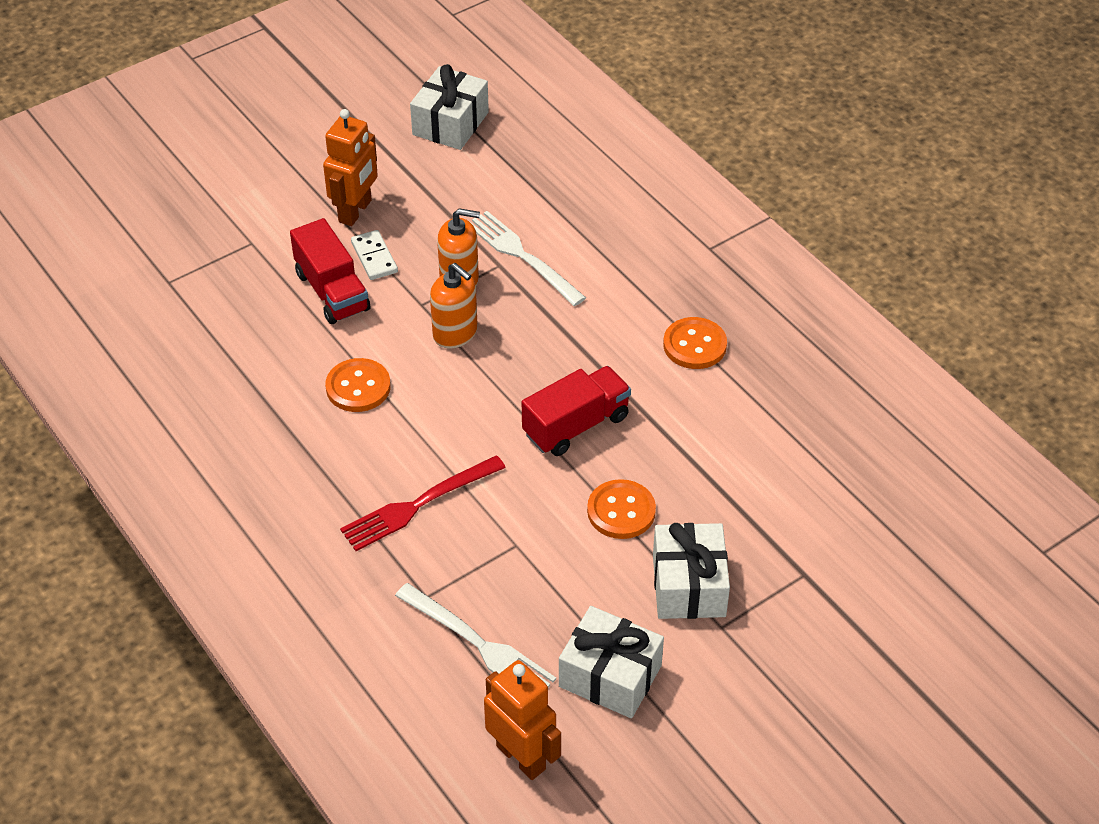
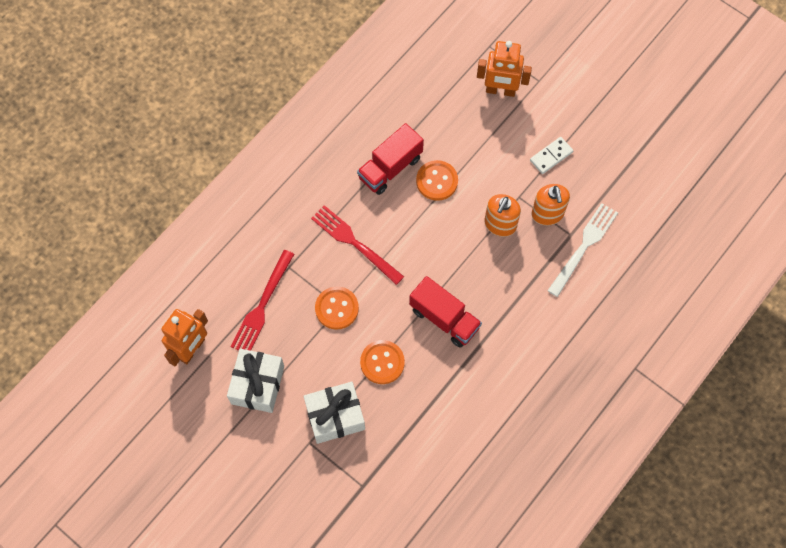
camera: 75 degrees right, 20 degrees up
(332, 291) = (512, 141): red truck -> red truck (390, 168)
(355, 211) = (589, 132): orange robot -> orange robot (500, 90)
(450, 123) = (697, 165): white gift -> none
(480, 645) = (262, 306): white fork -> red fork
(694, 345) = (538, 377): orange button -> orange button (337, 308)

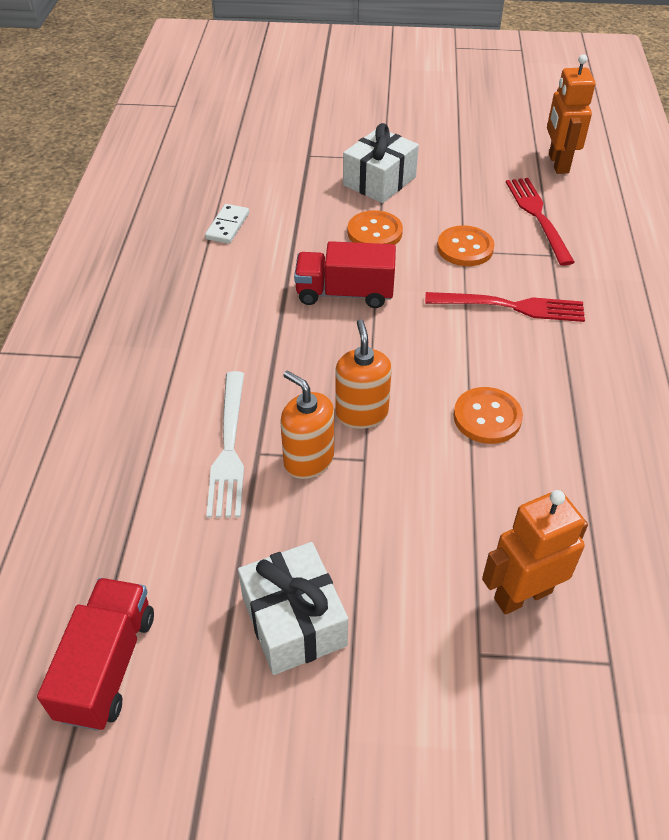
camera: 145 degrees right, 20 degrees down
(257, 385) = (472, 169): white gift -> white gift (294, 621)
(390, 168) = (558, 400): red truck -> red truck (107, 665)
(551, 156) = (363, 540): white domino -> white domino (227, 226)

